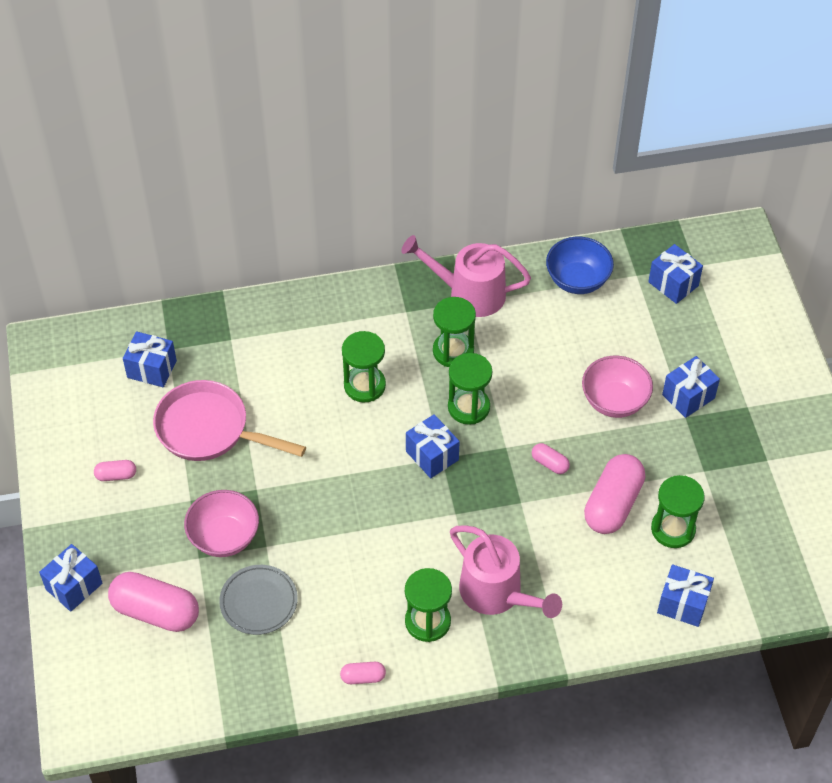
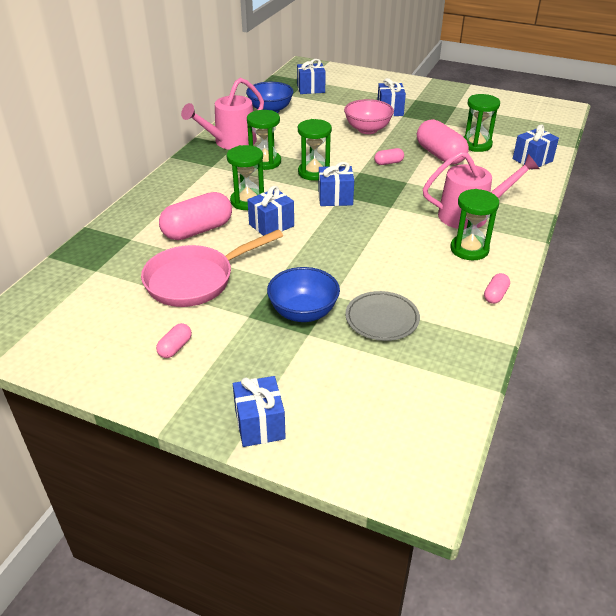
camera: 55 degrees left, 15 degrees down
(152, 369) = (101, 286): blue gift -> blue gift (271, 225)
(156, 611) = (337, 381): pink capsule -> pink capsule (197, 230)
(224, 537) = (303, 312): pink bowl -> blue bowl

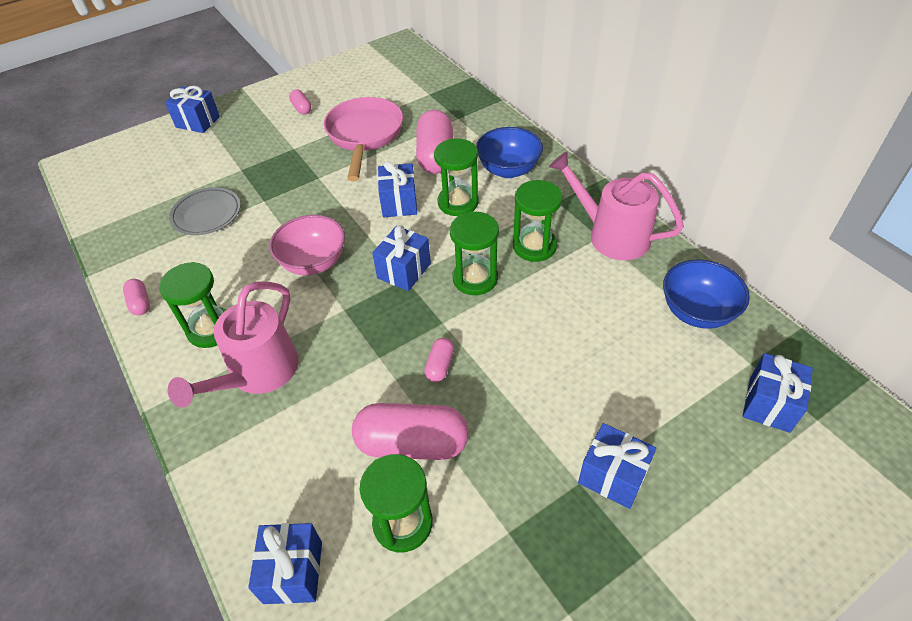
camera: 125 degrees right, 10 degrees up
(230, 142) = (611, 235): pink watering can -> pink watering can turned 45 degrees counterclockwise
(303, 312) = (264, 176): blue bowl -> blue bowl (508, 170)
(367, 129) = (557, 399): pink bowl -> pink bowl (313, 262)

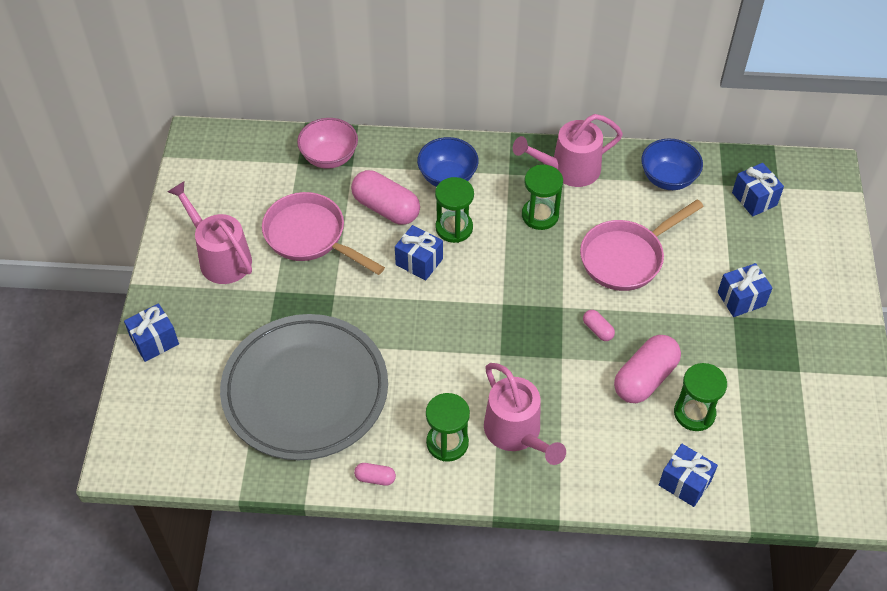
camera: 55 degrees left, 5 degrees up
(206, 214) = (305, 391): grey plate -> grey plate, size x2.37
(301, 108) = (220, 257): pink capsule -> pink watering can
(313, 262) = (435, 348): pink bowl -> pink bowl (329, 157)
(404, 271) = (494, 300): blue gift -> none
(475, 278) = (539, 266): green hourglass -> none
(556, 337) = (626, 257): none -> pink pan

